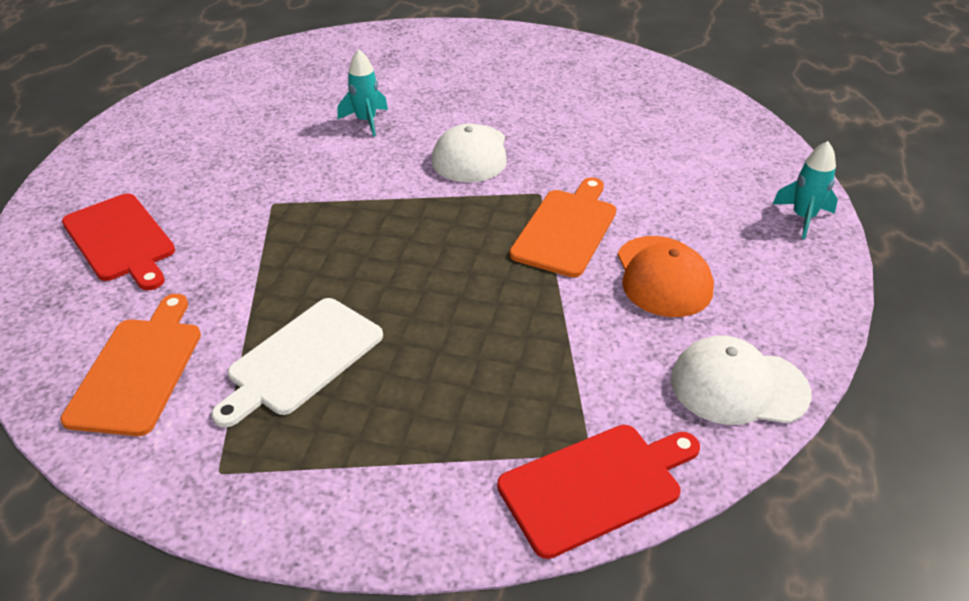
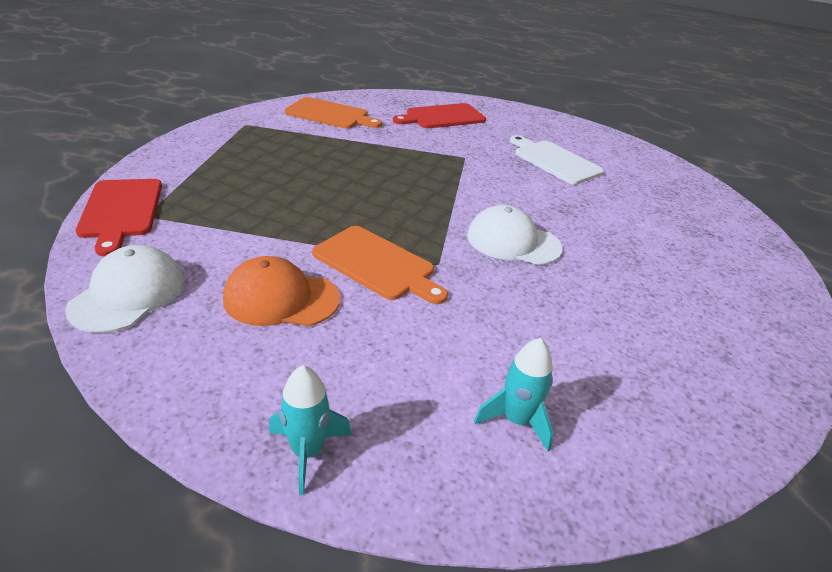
camera: 100 degrees right, 5 degrees down
(301, 359) = (305, 148): white cutting board -> white cutting board (554, 161)
(366, 121) = (574, 203): turquoise rocket -> turquoise rocket (516, 420)

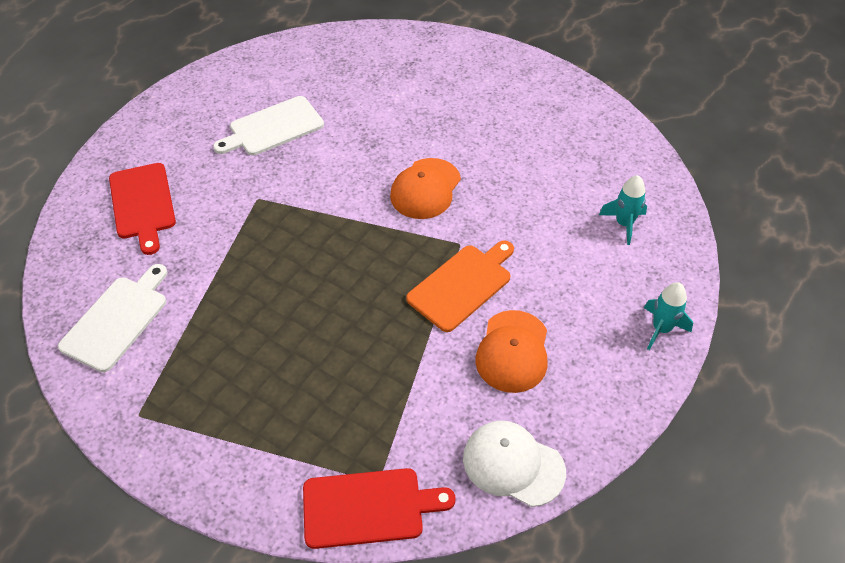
camera: 80 degrees left, 15 degrees up
(330, 114) = (117, 320): orange cutting board -> white cutting board
(513, 242) = (425, 189): white cap -> orange cap

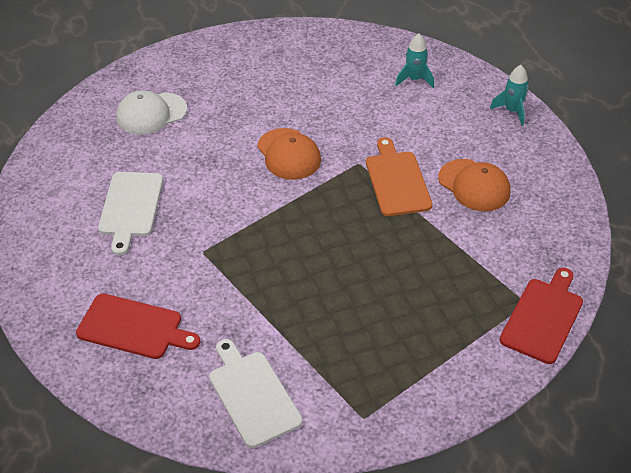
camera: 55 degrees left, 5 degrees down
(513, 464) = (561, 230): white cap -> white cap (151, 114)

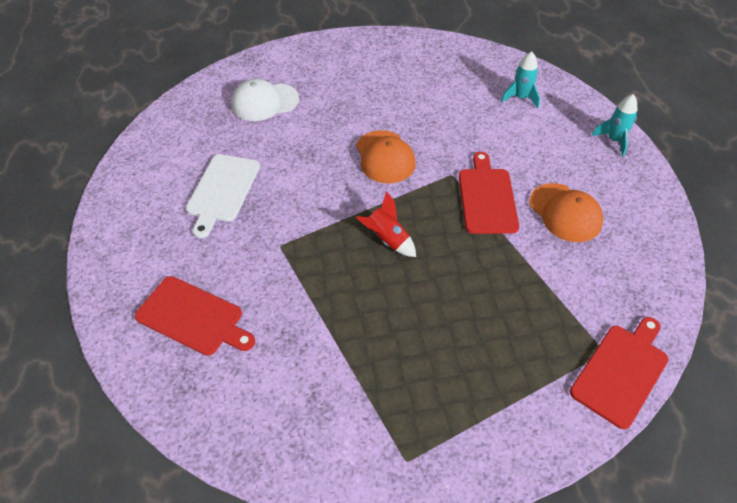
camera: 10 degrees right, 5 degrees up
(252, 395) = (294, 413): white cutting board -> none
(307, 232) = (387, 239): none -> red rocket
(397, 181) = (487, 197): orange cutting board -> red cutting board

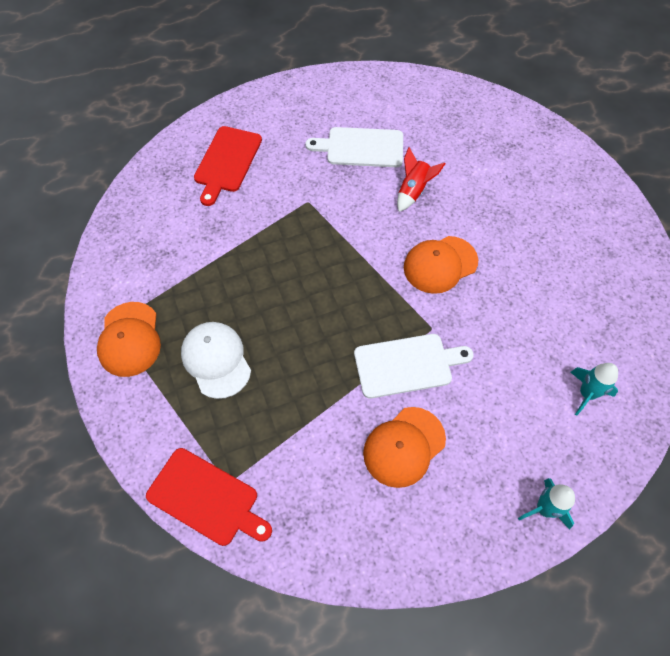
camera: 80 degrees right, 10 degrees up
(264, 102) = (487, 151): white cap -> white cap (216, 360)
(387, 239) = (331, 281): red rocket -> red rocket (413, 191)
(430, 441) = (129, 339): none -> orange cap
(487, 197) = (407, 365): red cutting board -> white cutting board

